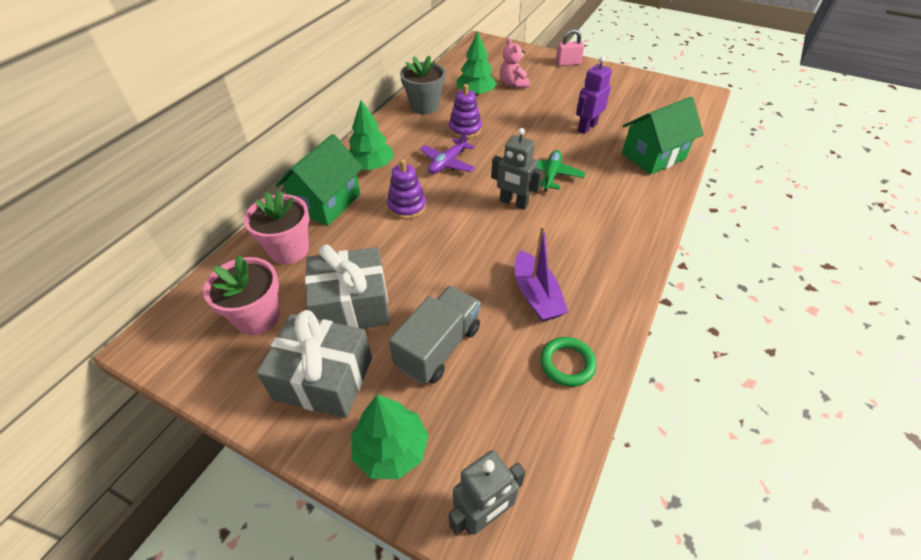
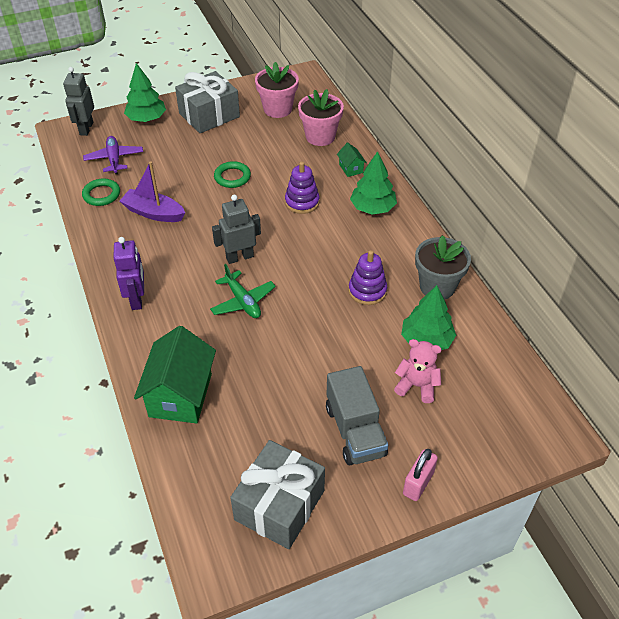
camera: 130 degrees right, 0 degrees up
(327, 203) = (351, 168): green house -> green house, size x0.45
(352, 305) = (243, 142): grey gift -> grey gift (279, 505)
(421, 274) = (232, 177): none -> green ring
(438, 347) = (175, 157): grey truck -> grey truck (355, 431)
(447, 163) = (329, 251): purple plane -> purple plane (114, 159)
(586, 127) = (275, 383): purple robot -> purple robot (137, 299)

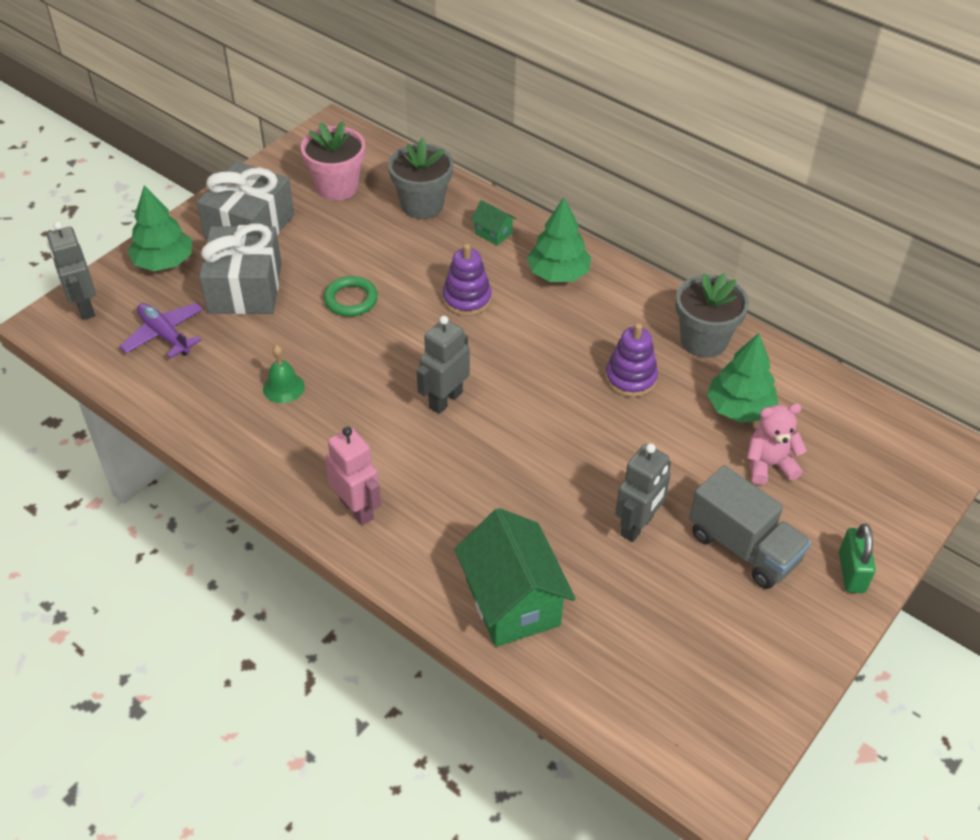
camera: 30 degrees left, 0 degrees up
(101, 195) = (188, 391): green ring -> none
(137, 299) = (357, 509): purple robot -> pink robot
(153, 213) = (283, 387): purple boat -> green bell
(243, 301) = (494, 453): green plane -> none
(279, 505) = (728, 671): grey gift -> grey gift (245, 288)
(296, 385) = (637, 526): none -> grey robot
(320, 136) = (422, 205): pink flower pot -> grey flower pot
(418, 483) = (851, 572): pink padlock -> green padlock

